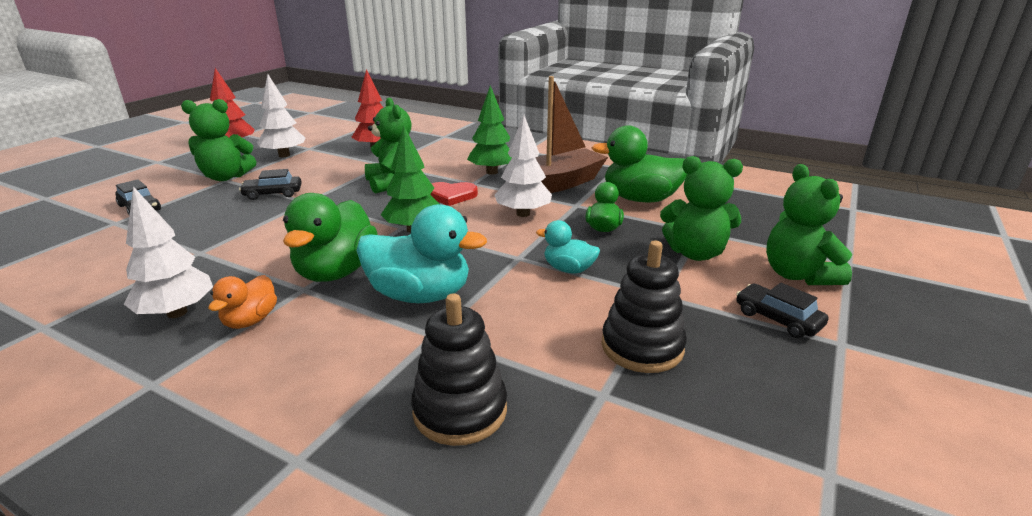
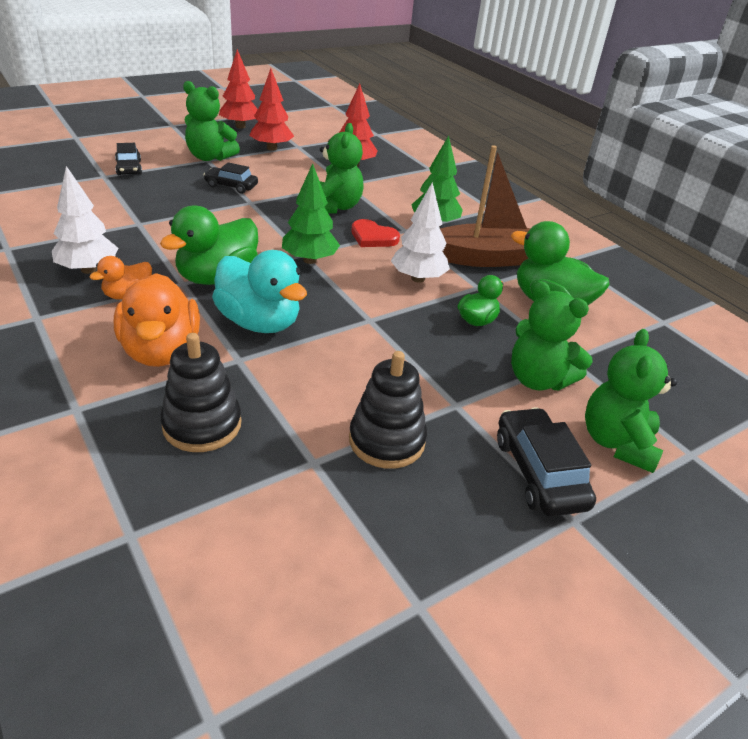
camera: 25 degrees right, 10 degrees up
(284, 155) = (271, 148): white tree -> red tree
(342, 359) = (161, 351): none -> orange duck
(568, 269) = (401, 347): turquoise duck -> none
(777, 319) = (539, 472): black car -> black car, size x1.51

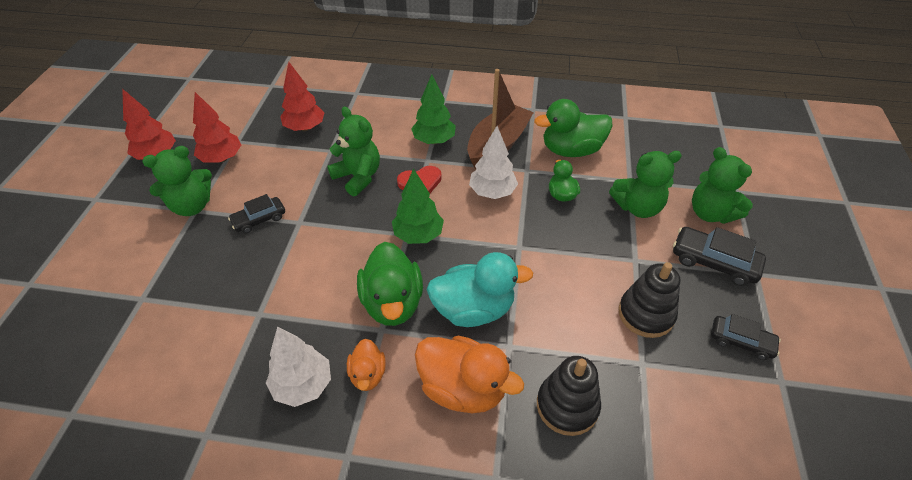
camera: 45 degrees left, 10 degrees up
(129, 168) = (147, 272): black car -> black car (741, 341)

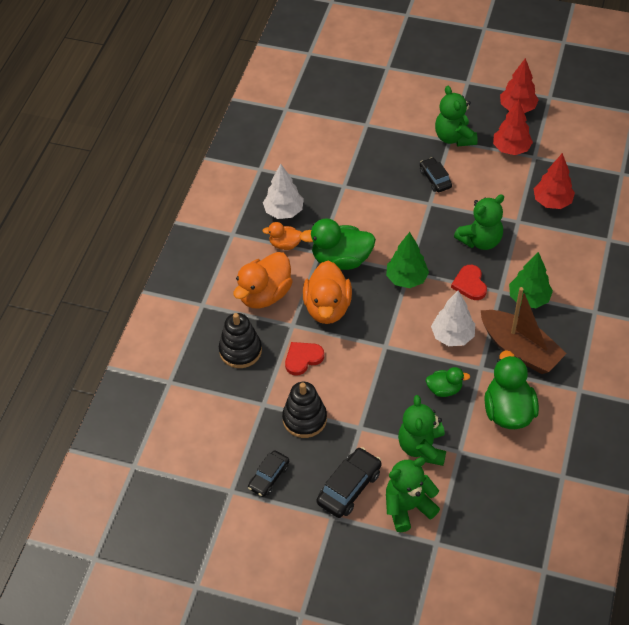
camera: 100 degrees right, 5 degrees up
(473, 309) = (327, 307): turquoise duck -> orange duck
(559, 327) = (303, 358): none -> red heart

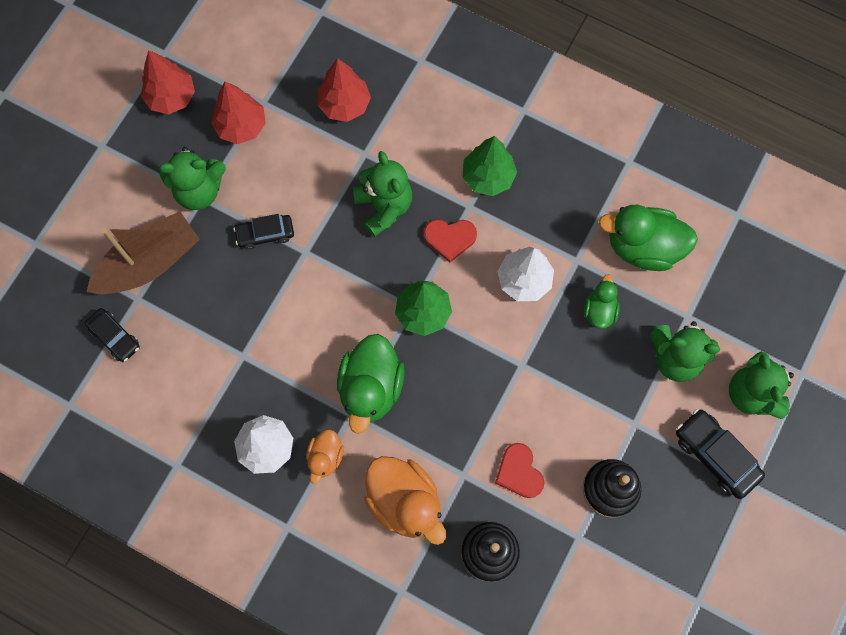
camera: 80 degrees left, 20 degrees up
(269, 477) = (686, 550): black car -> black car (114, 337)
(327, 307) = (445, 423): orange duck -> none
(519, 349) = (560, 209): brown boat -> brown boat (149, 263)

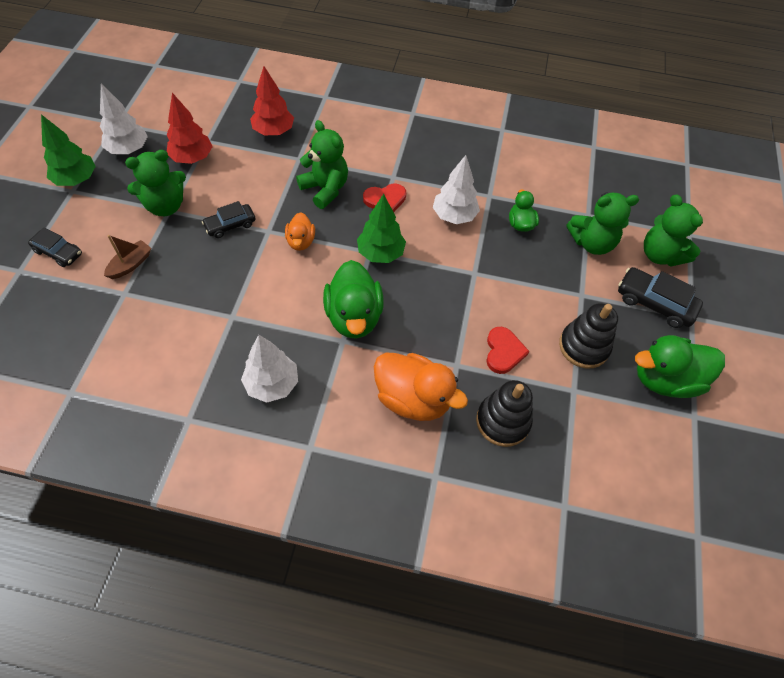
camera: 20 degrees left, 15 degrees down
(114, 337) = (107, 327): black car -> black car (58, 252)
(149, 263) = (131, 264): brown boat -> brown boat, size x0.49
(171, 97) = (128, 150): red tree -> white tree
(325, 457) = (329, 380): orange duck -> orange duck (301, 241)
(488, 177) = (401, 156): green tree -> green tree (76, 180)
(519, 472) = (503, 352): red heart -> red heart turned 135 degrees counterclockwise
(643, 247) = (535, 178): green duck -> green duck (665, 379)

